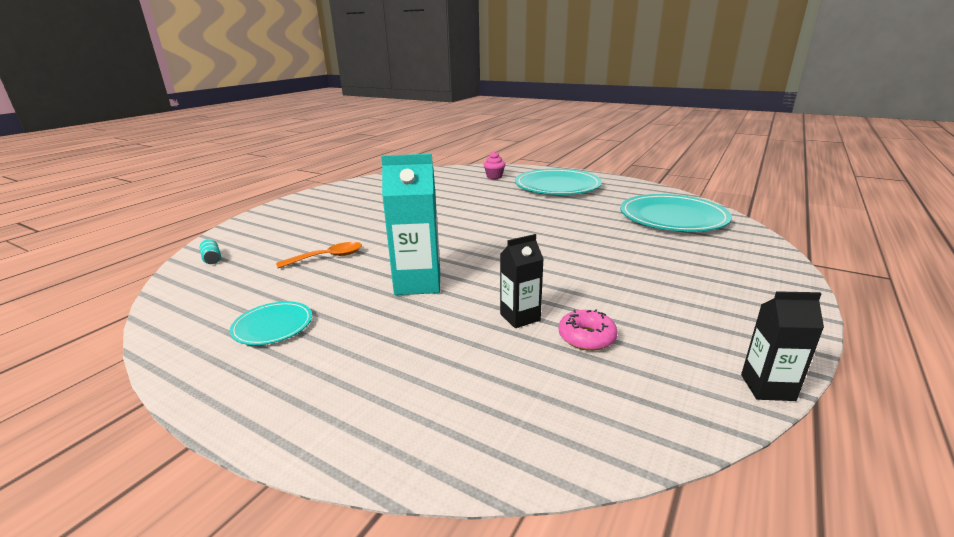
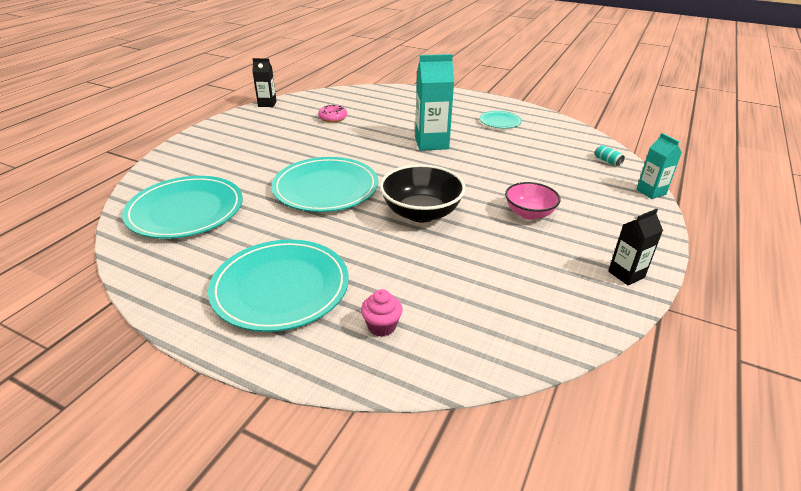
camera: 175 degrees right, 10 degrees up
(225, 231) = (651, 192): none -> turquoise carton
(327, 257) = (514, 162): orange spoon -> none
(363, 216) = (529, 213): none -> pink bowl
(458, 216) = (421, 213): none -> black bowl
(520, 317) = (365, 126): black carton -> black carton (626, 274)
(551, 233) = (326, 188): none -> turquoise plate

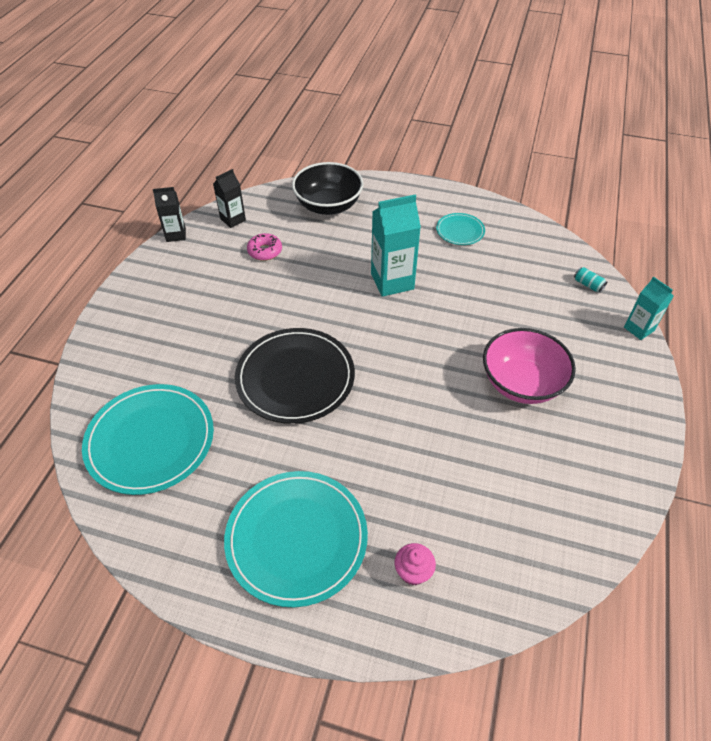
camera: 10 degrees left, 15 degrees up
(326, 188) = (295, 378): turquoise plate -> black plate
(421, 213) = (410, 401): black bowl -> black bowl (328, 206)
(529, 213) = (521, 383): pink bowl -> pink bowl, size x1.55
(626, 274) = (630, 457): black carton -> black carton (233, 219)

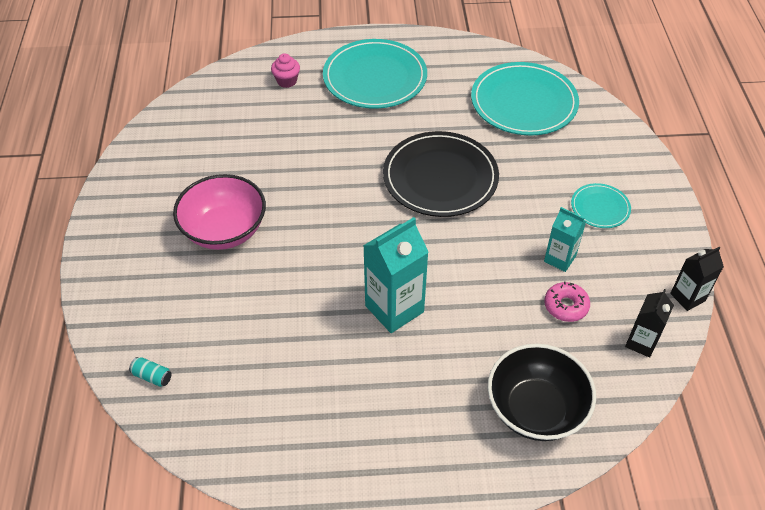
camera: 160 degrees right, 0 degrees up
(460, 231) = (335, 419): turquoise plate -> turquoise plate (600, 208)
(639, 329) = (95, 328): turquoise carton -> turquoise carton (559, 259)

